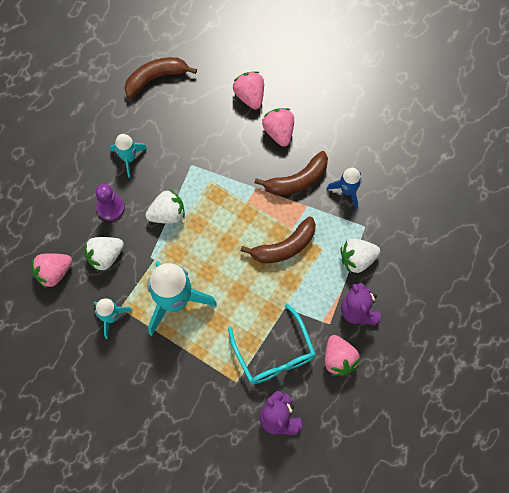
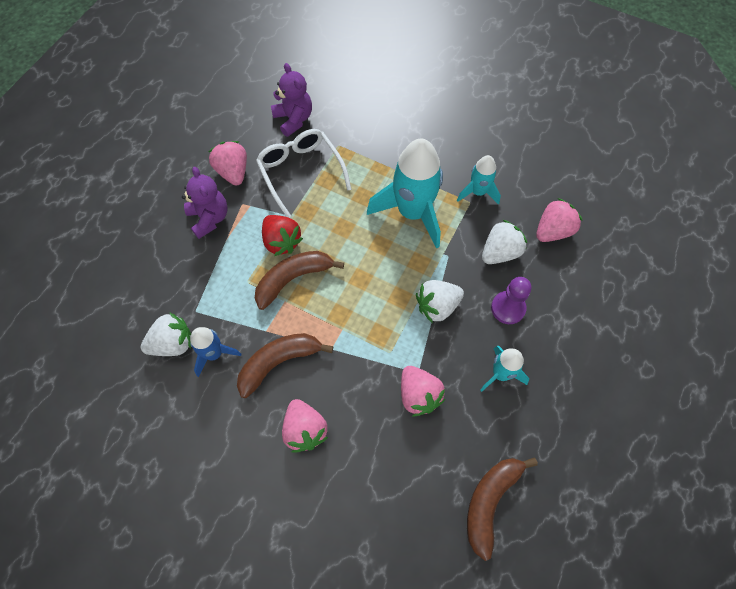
camera: 175 degrees right, 5 degrees down
(156, 78) = (490, 502): brown banana -> brown banana turned 150 degrees clockwise
(250, 96) = (349, 484): pink strawberry -> pink strawberry (418, 395)
(274, 354) = (300, 171): turquoise glasses -> white glasses
(293, 282) = (281, 241): none -> red strawberry
(357, 259) = (207, 272): white strawberry -> white strawberry (173, 343)

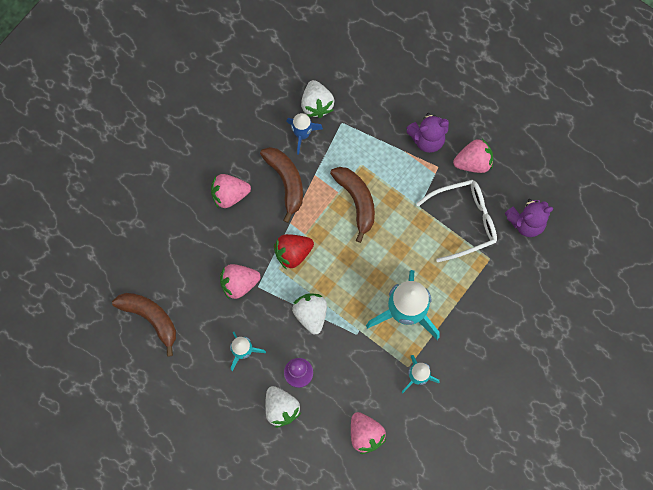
camera: 100 degrees right, 10 degrees up
(281, 241) = (394, 196): red strawberry -> red strawberry (293, 253)
(500, 252) = (352, 380): white strawberry -> white strawberry (281, 408)

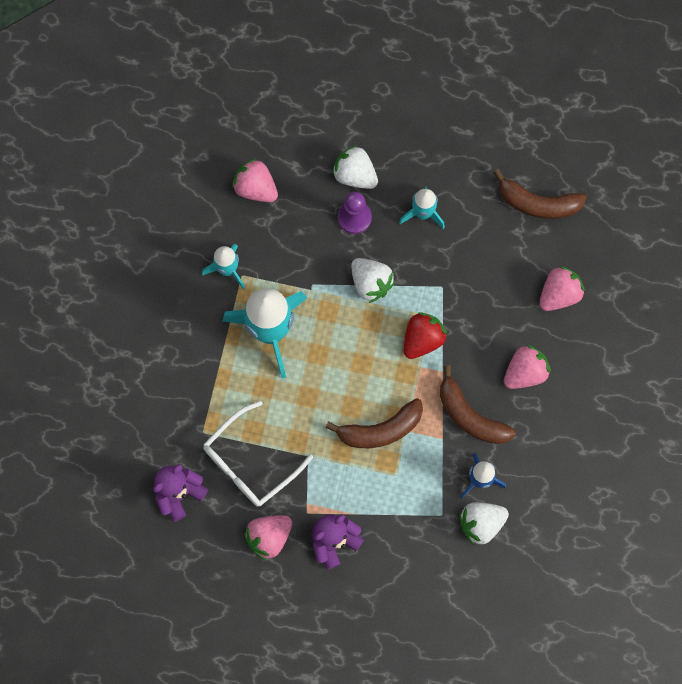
camera: 155 degrees right, 0 degrees up
(239, 283) = (464, 281): pink strawberry -> pink strawberry (559, 294)
(316, 104) = (481, 523): white strawberry -> white strawberry turned 75 degrees counterclockwise
(356, 201) = (380, 430): brown banana -> brown banana turned 60 degrees counterclockwise

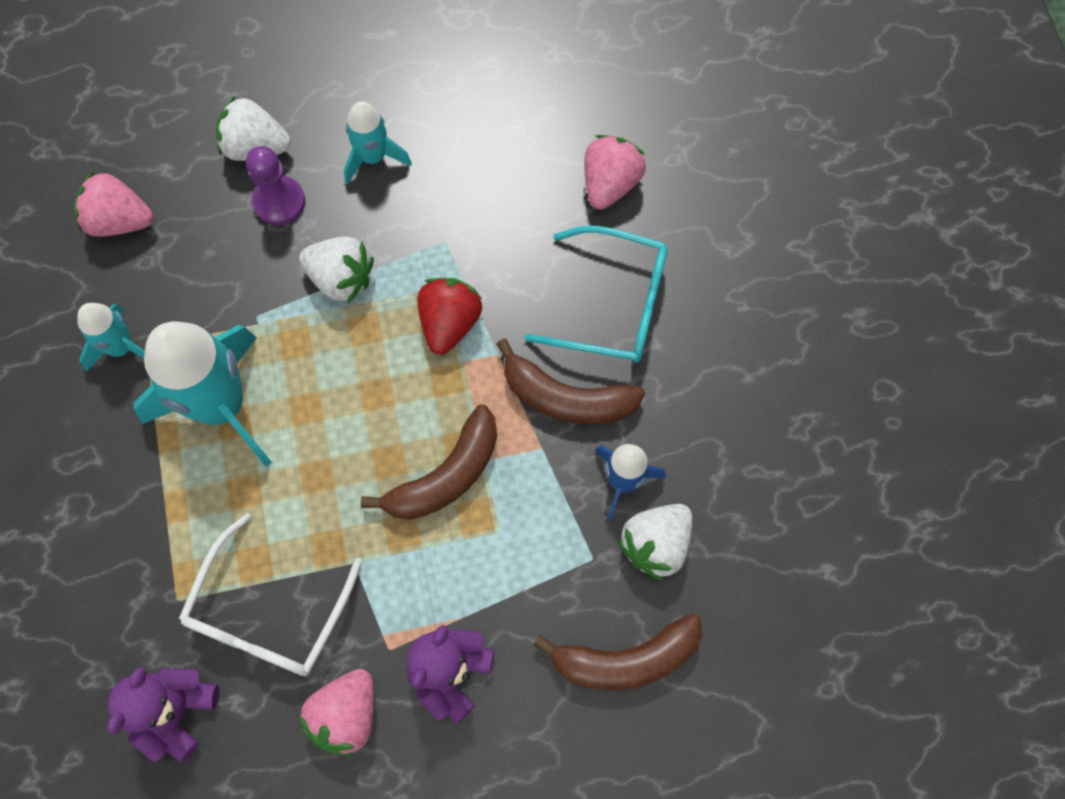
camera: 25 degrees left, 5 degrees down
(525, 372) = (614, 305): pink strawberry -> turquoise glasses
(538, 203) = (524, 82): brown banana -> brown banana (626, 659)

